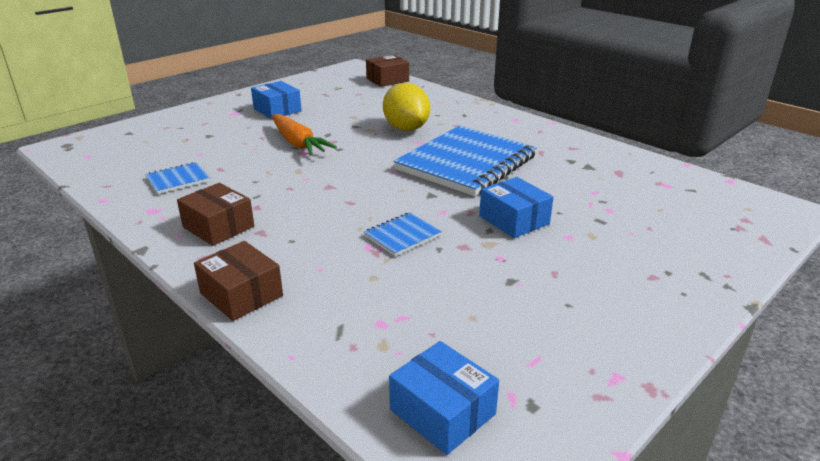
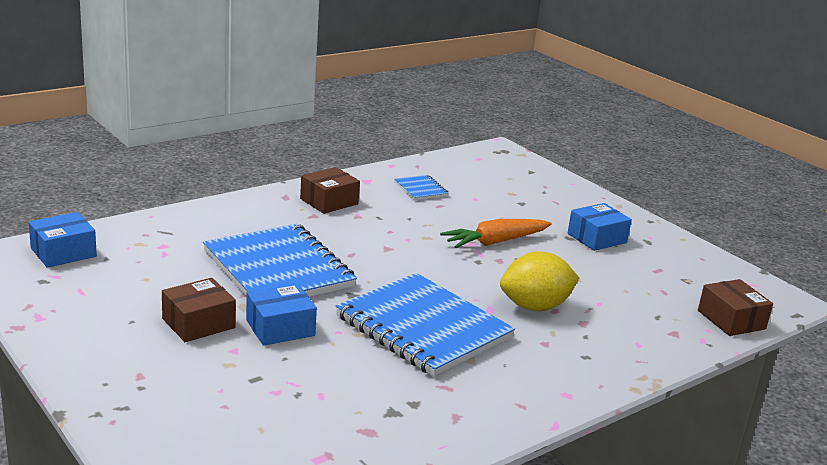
camera: 95 degrees right, 5 degrees down
(241, 294) = (229, 205): brown box -> brown box (198, 323)
(402, 236) = (278, 269): blue notebook -> blue notebook, size x2.33

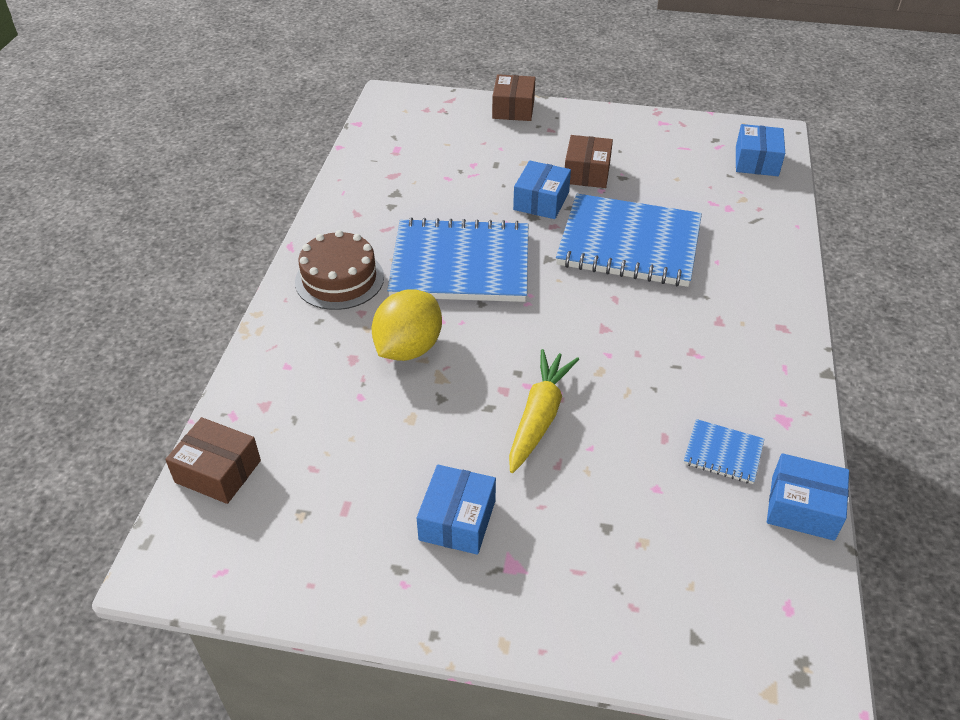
camera: 140 degrees right, 20 degrees up
(329, 201) = (745, 352): brown box -> brown box (513, 108)
(418, 166) = (802, 508): none -> blue box
(495, 242) = (539, 416): orange carrot -> yellow carrot
(537, 373) = (339, 279): none -> brown cake

